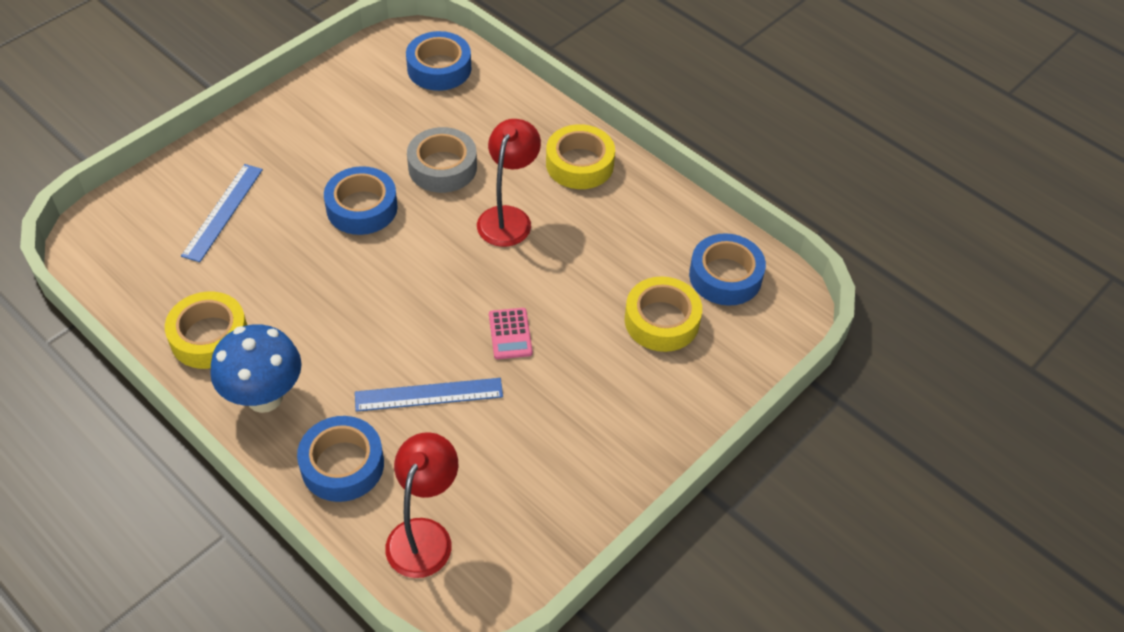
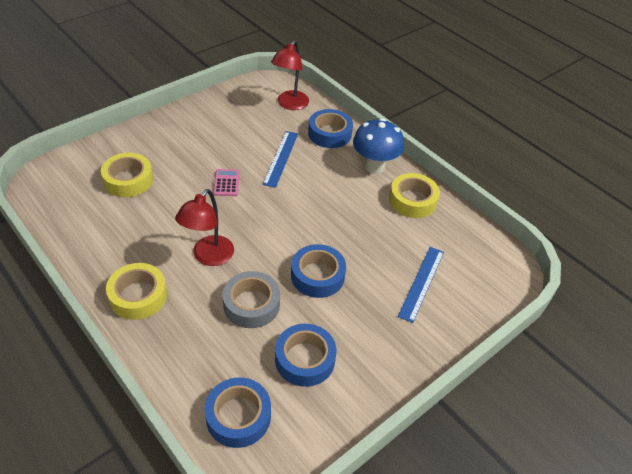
camera: 175 degrees left, 5 degrees down
(429, 394) = (281, 158): blue ruler -> blue ruler turned 75 degrees counterclockwise
(725, 276) = (71, 201): blue tape -> blue tape (305, 359)

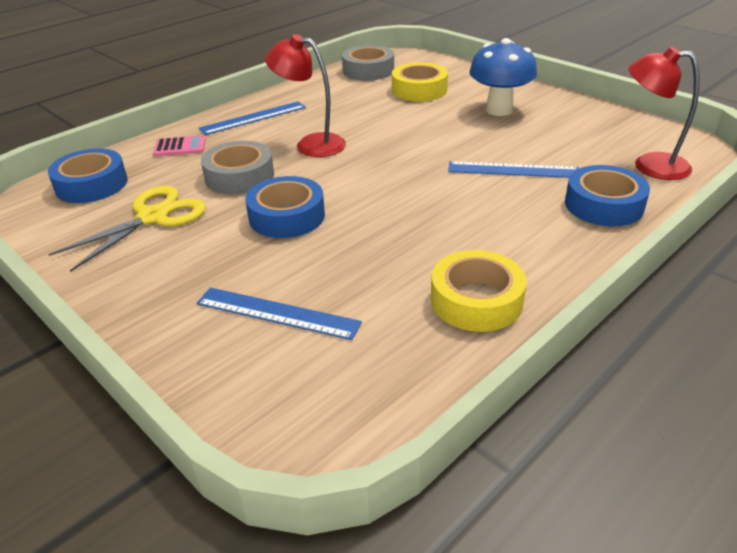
camera: 90 degrees right, 10 degrees down
(63, 206) = (368, 70): none -> grey tape
(138, 296) = (253, 118): yellow tape -> blue ruler
(226, 183) = (441, 140): pink calculator -> pink calculator (180, 147)
(305, 359) = (153, 217): blue tape -> yellow scissors
(374, 167) = (546, 254): blue mushroom -> blue mushroom (499, 110)

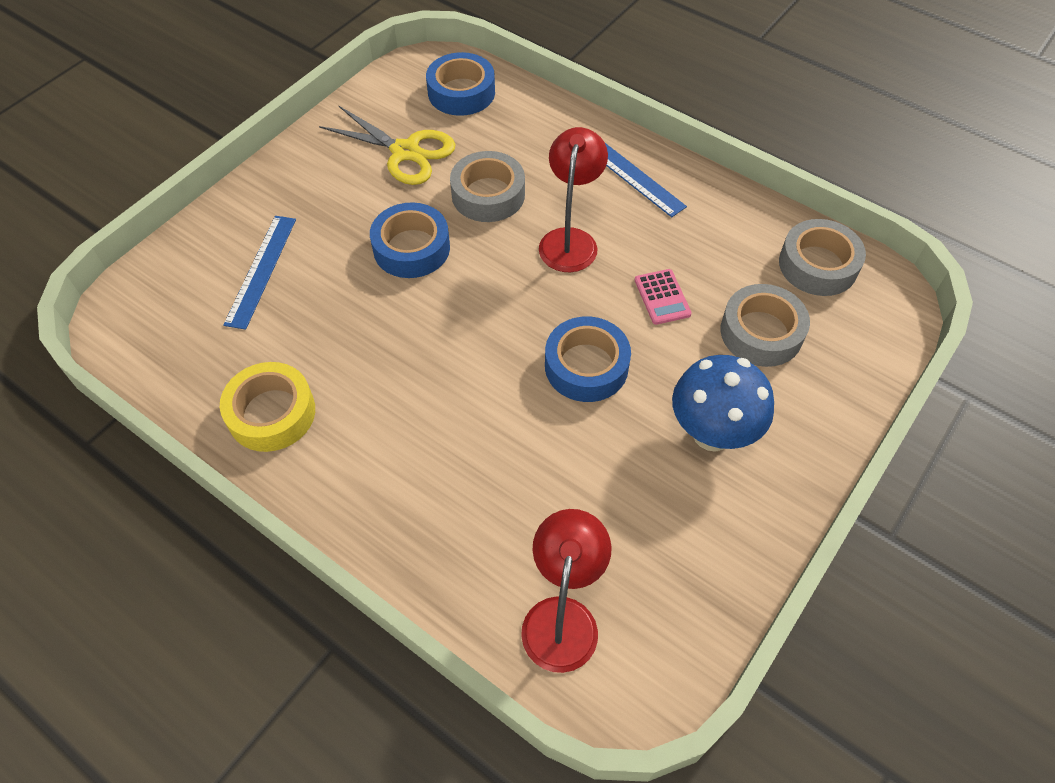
camera: 80 degrees right, 20 degrees up
(180, 147) = (547, 132): pink calculator -> pink calculator (662, 297)
(419, 90) = (761, 332): yellow tape -> grey tape
(513, 170) = (530, 448): blue ruler -> none
(603, 205) = (451, 544): blue tape -> blue tape (586, 366)

